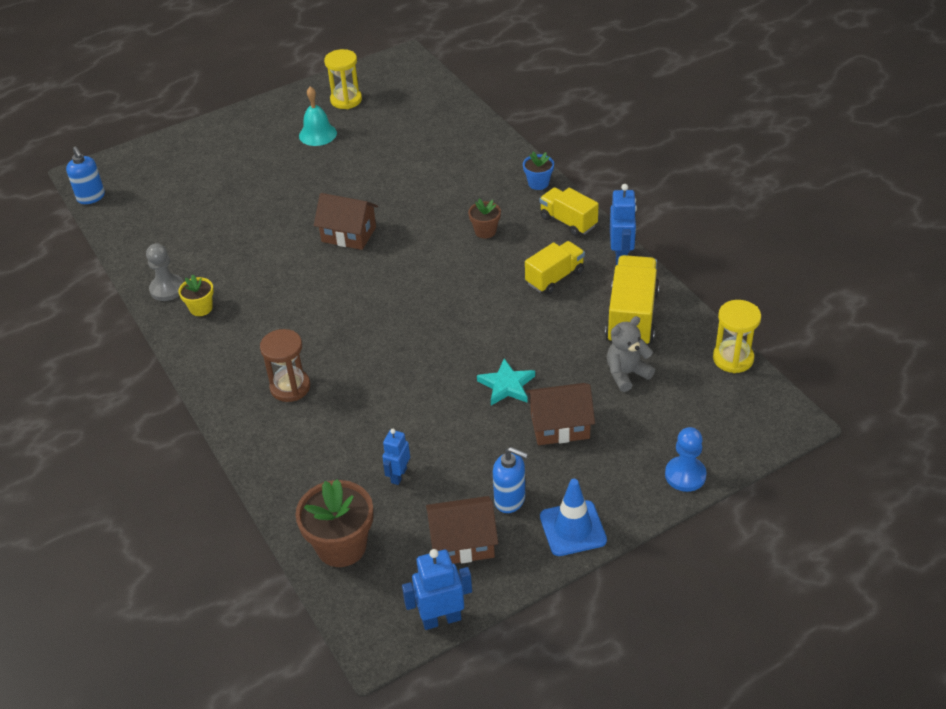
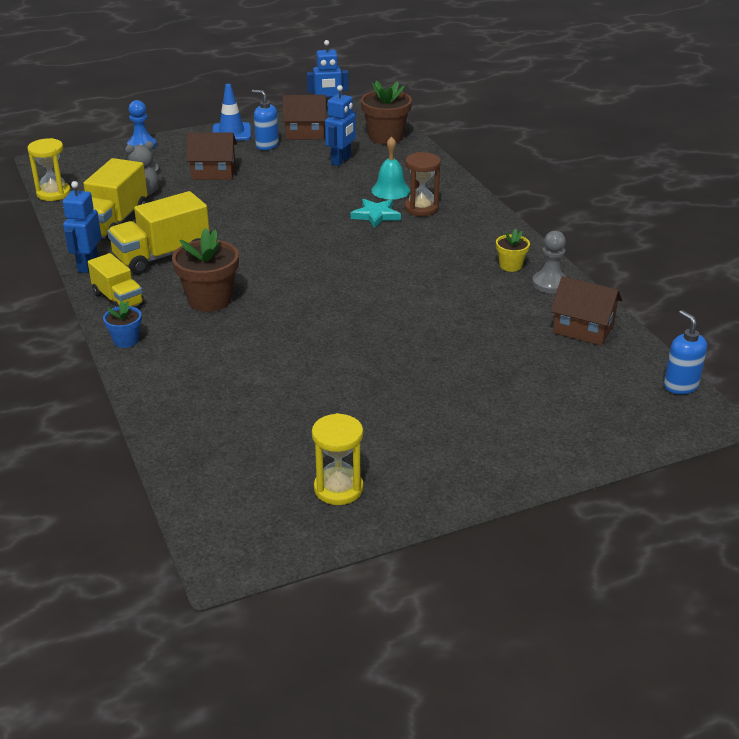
camera: 175 degrees left, 10 degrees down
(317, 134) = (386, 437): turquoise bell -> turquoise bell (390, 190)
(349, 234) = (357, 312): brown house -> brown house (583, 329)
(398, 475) = (341, 160): blue robot -> blue robot, size x1.51
(485, 231) = (209, 300): brown flower pot -> brown flower pot, size x1.84
(507, 385) = (242, 195): turquoise star -> turquoise star (376, 215)
(555, 277) = (162, 256): yellow truck -> yellow truck, size x1.56

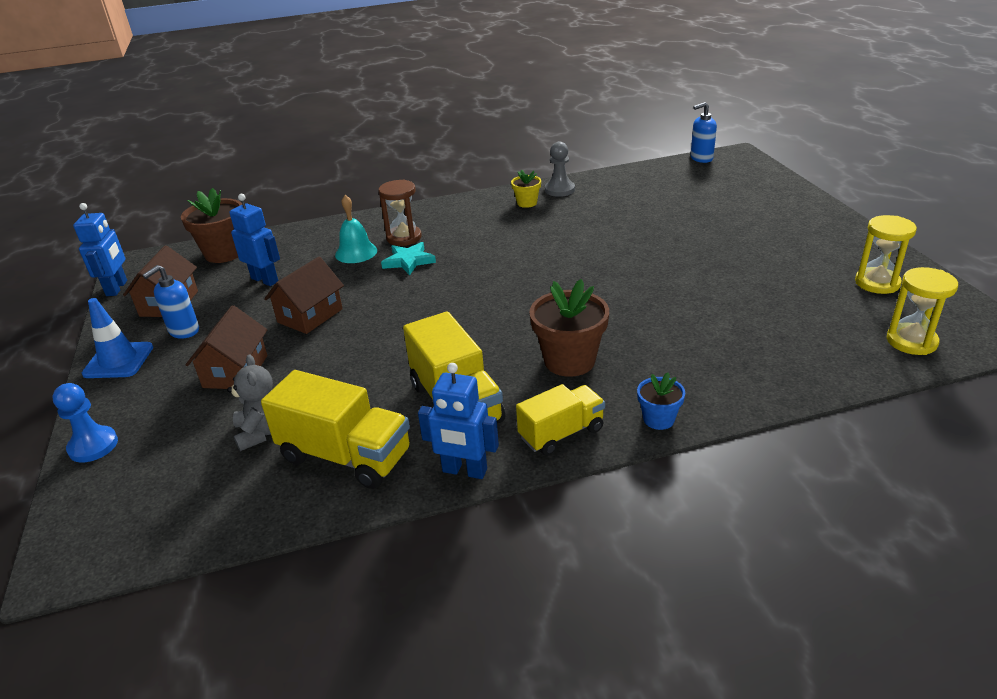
camera: 80 degrees left, 0 degrees up
(53, 193) = (206, 537): yellow hourglass -> yellow hourglass (911, 341)
(583, 329) = (629, 182): brown house -> brown house (310, 316)

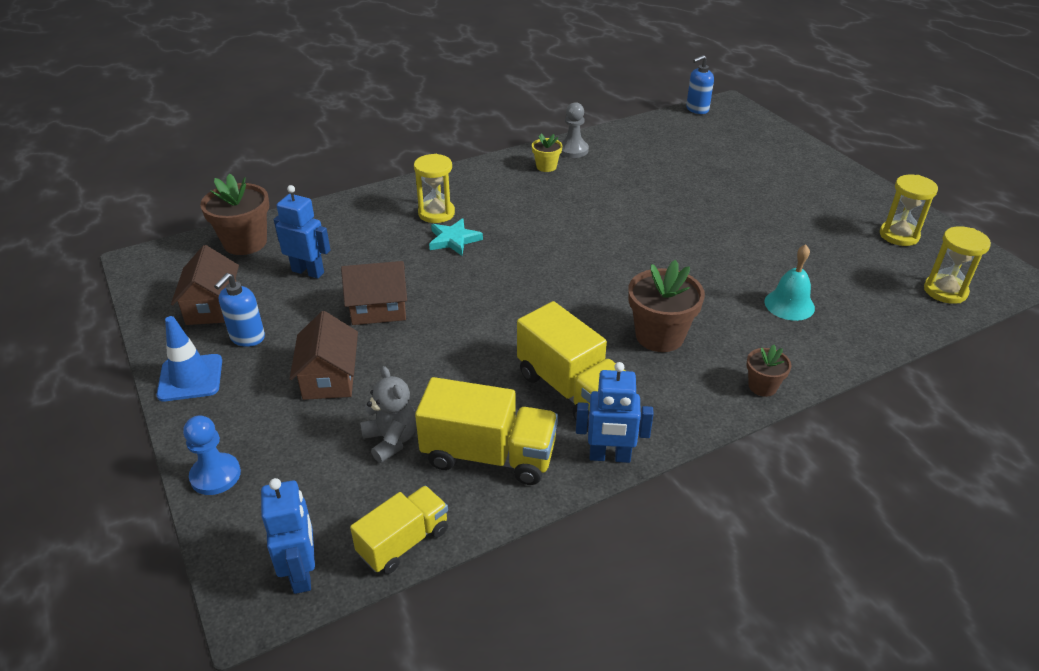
camera: 15 degrees left, 5 degrees up
(117, 288) = (140, 293): blue robot -> blue robot (302, 573)
(310, 316) = (378, 309): brown house -> brown house turned 60 degrees clockwise
(356, 252) = (393, 233): turquoise bell -> turquoise bell (789, 304)
(404, 238) = (436, 213): brown hourglass -> yellow hourglass
(561, 433) = (682, 409): yellow truck -> yellow truck (404, 542)
(658, 419) = (762, 386): blue flower pot -> brown flower pot

